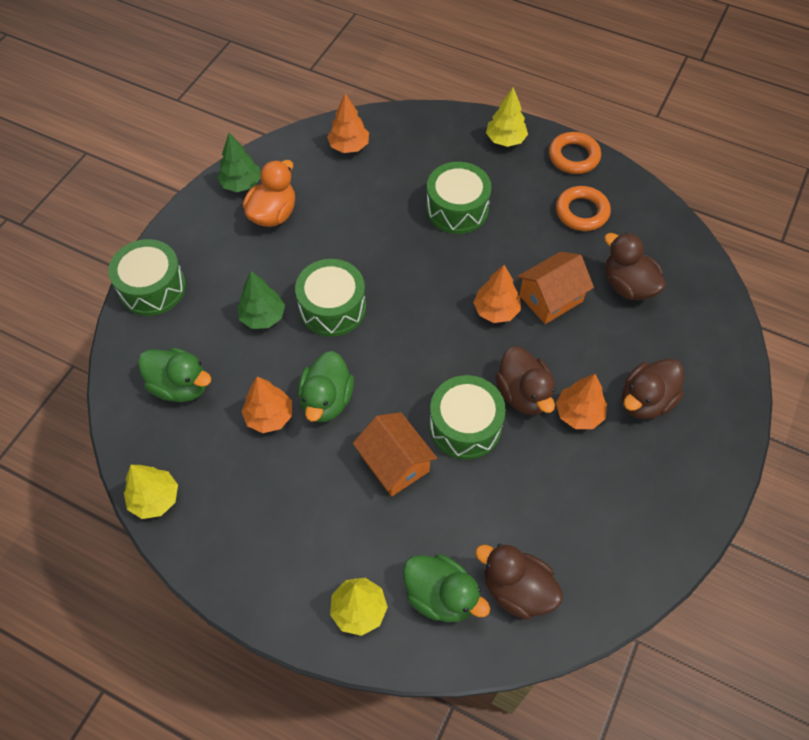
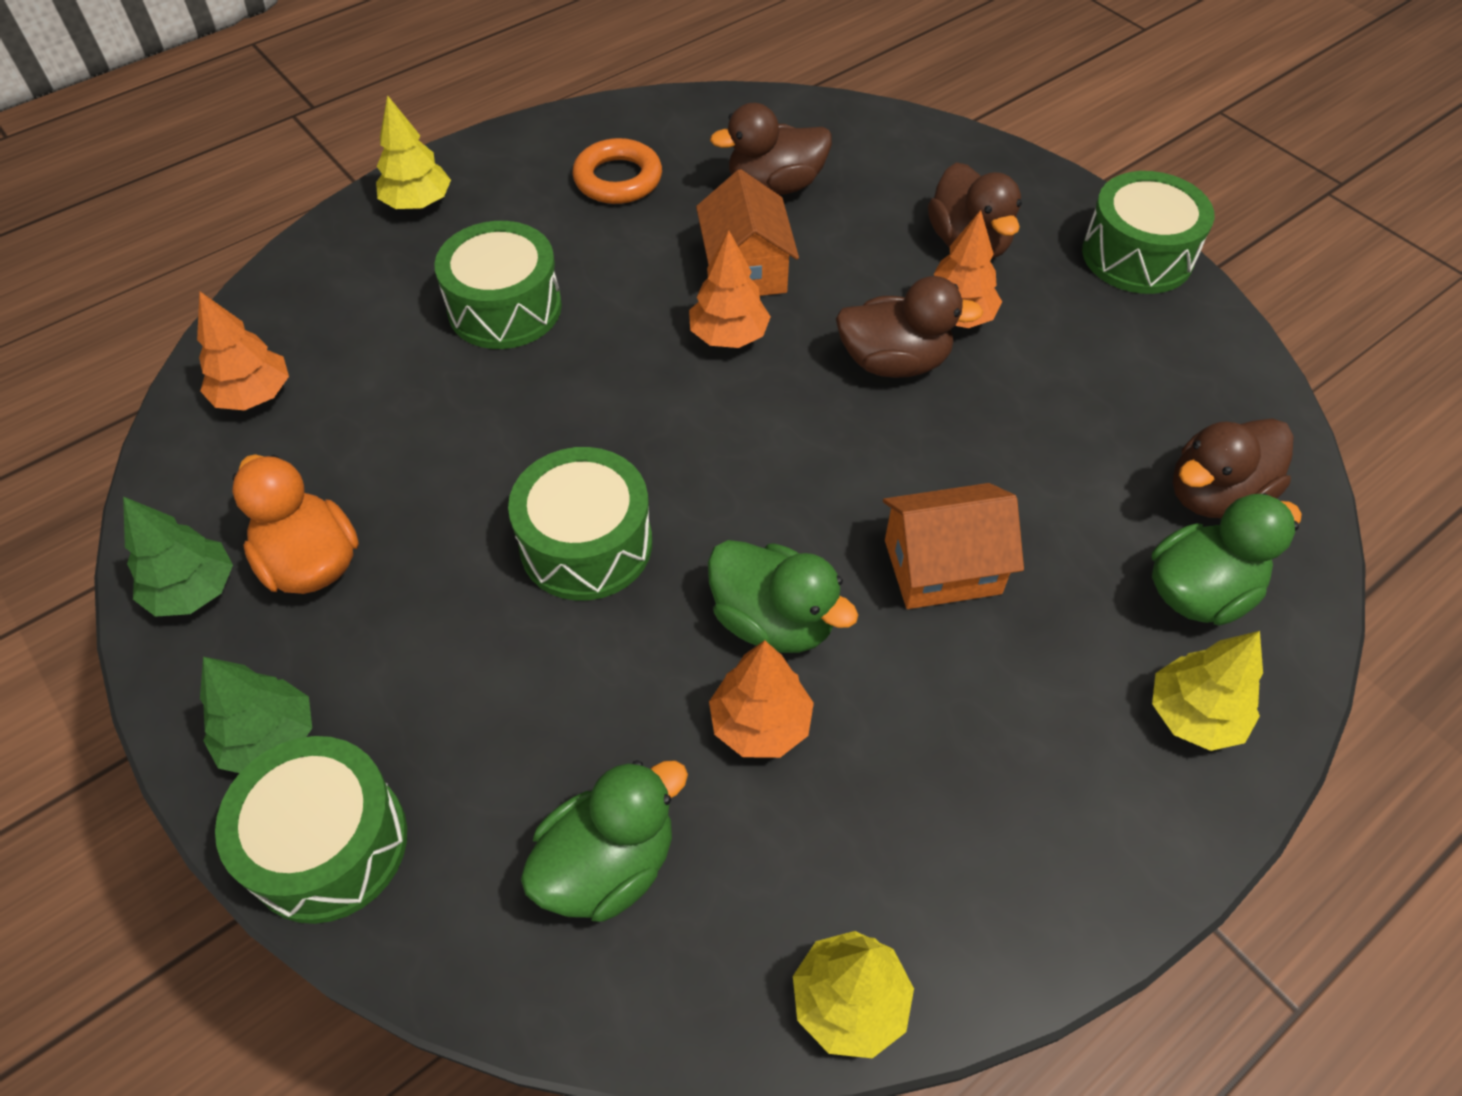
camera: 65 degrees left, 5 degrees down
(263, 316) = (535, 660): green tree -> green tree (269, 739)
(465, 426) = (915, 451): green drum -> green drum (1137, 255)
(573, 157) = (513, 148): orange ring -> none

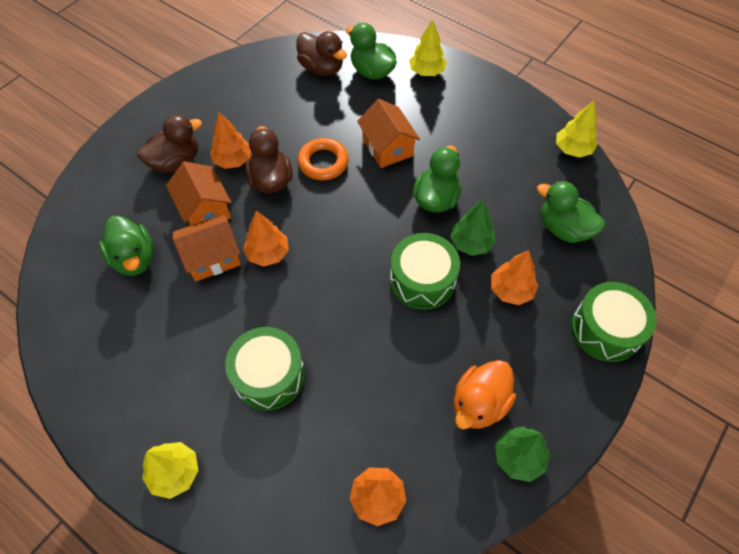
camera: 105 degrees left, 5 degrees up
(269, 739) = (575, 376): green tree -> green tree (471, 243)
(618, 179) = (135, 348): orange ring -> orange ring (323, 162)
(760, 724) = (485, 193): orange tree -> orange tree (511, 290)
(775, 186) = (134, 258): brown duck -> green duck
(849, 269) = (204, 209): none -> orange house
(1137, 255) = (175, 97): green drum -> none

